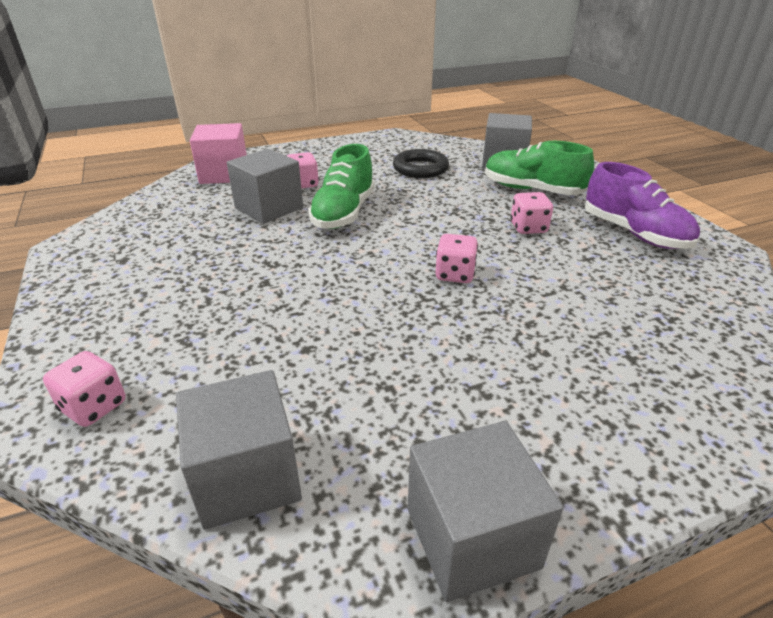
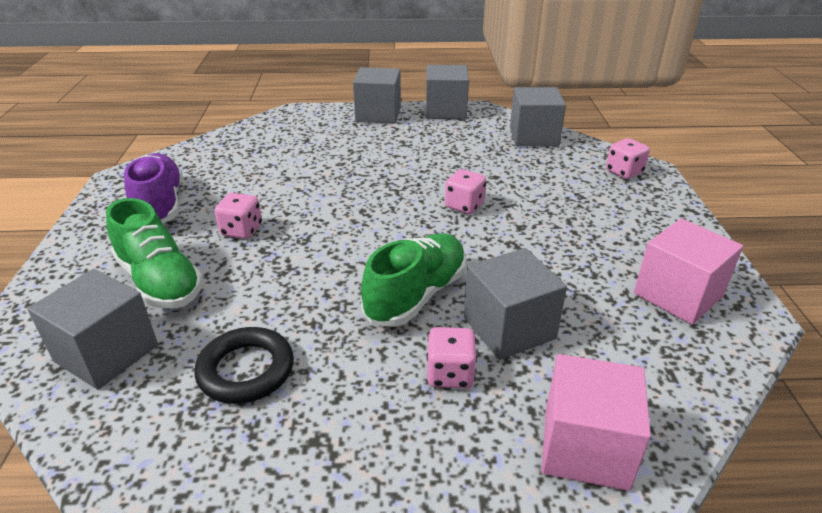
camera: 160 degrees left, 0 degrees up
(123, 249) = (678, 295): none -> pink cube
(454, 274) = (358, 201): pink dice -> pink dice (464, 206)
(600, 471) = (378, 114): none -> grey cube

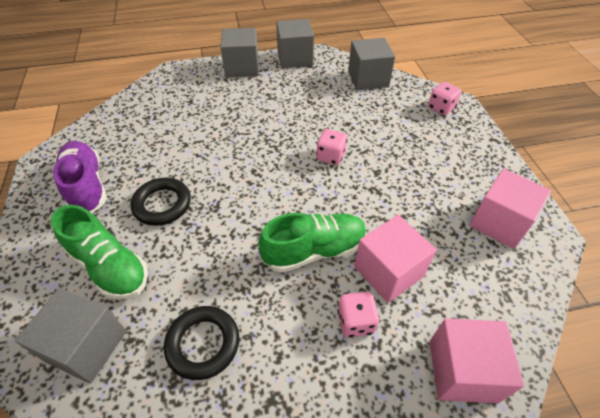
camera: 10 degrees left, 15 degrees up
(241, 230) = (162, 204): pink dice -> black ring
(416, 295) = (314, 250): green shoe -> green shoe turned 45 degrees clockwise
(509, 328) = (388, 271): grey cube -> pink cube

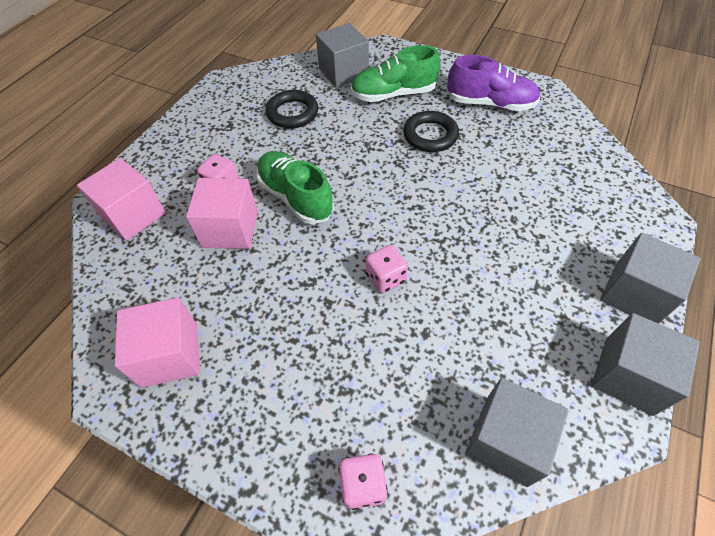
camera: 130 degrees right, 5 degrees up
(314, 250) = (295, 197): green shoe -> green shoe turned 120 degrees clockwise

